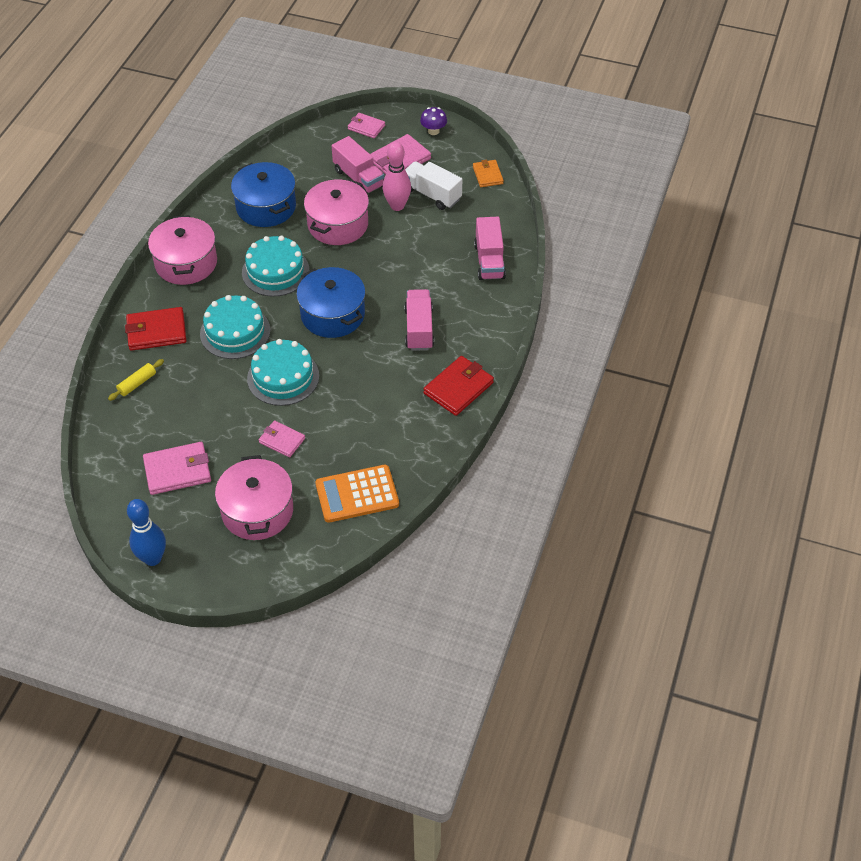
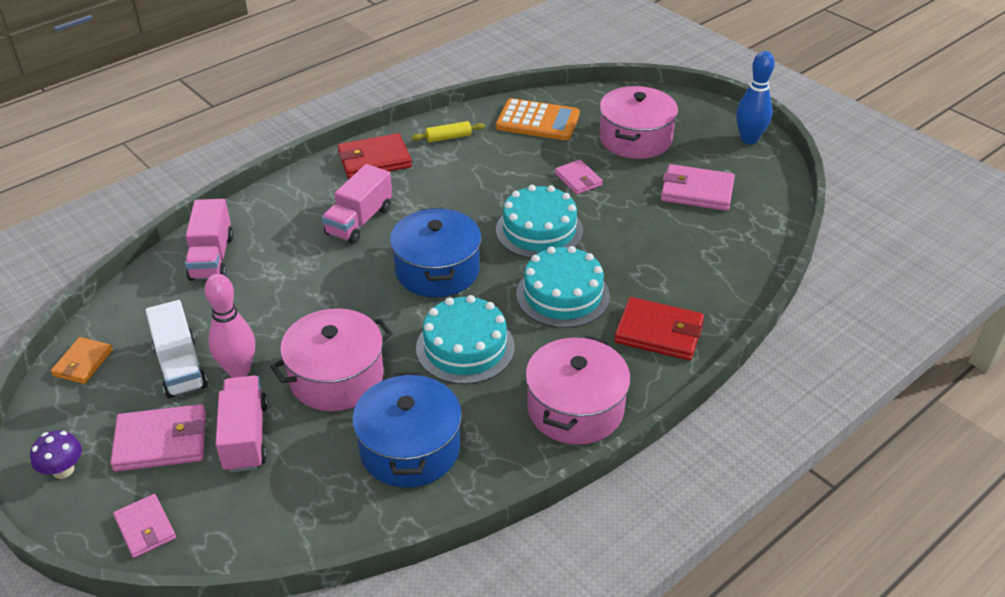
camera: 150 degrees left, 10 degrees down
(137, 383) = (707, 283): yellow rolling pin -> yellow rolling pin (448, 137)
(489, 261) = (212, 257): pink truck -> pink truck turned 150 degrees clockwise

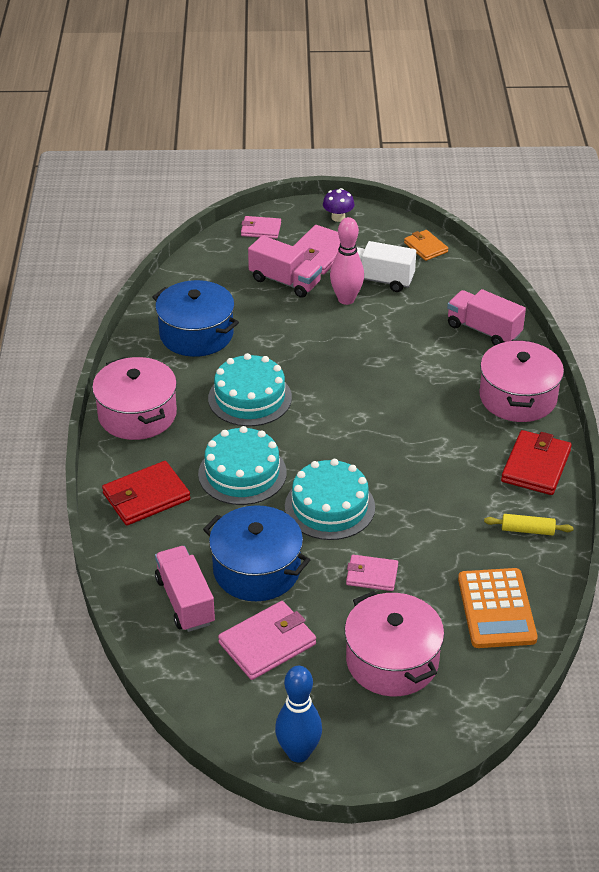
camera: 130 degrees right, 0 degrees up
(336, 377) = (291, 333): pink pot -> pink pot (518, 397)
(359, 221) = (452, 417): pink truck -> pink truck (185, 601)
(437, 270) = (345, 426): blue pot -> blue pot (256, 569)
(448, 137) = (527, 530): yellow rolling pin -> yellow rolling pin turned 75 degrees clockwise
(538, 121) = (496, 609): orange calculator -> orange calculator turned 60 degrees counterclockwise

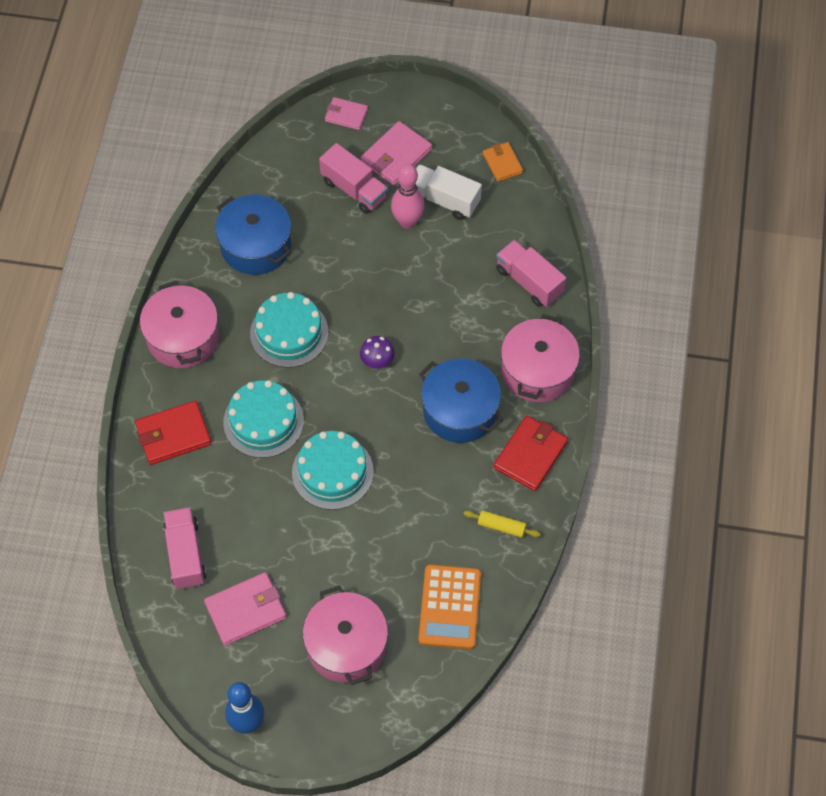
camera: 10 degrees right, 20 degrees up
(256, 569) = (253, 531): blue pot -> blue pot (460, 410)
(338, 217) = (426, 109): purple mushroom -> purple mushroom (377, 361)
(371, 575) = (351, 553): pink wallet -> none

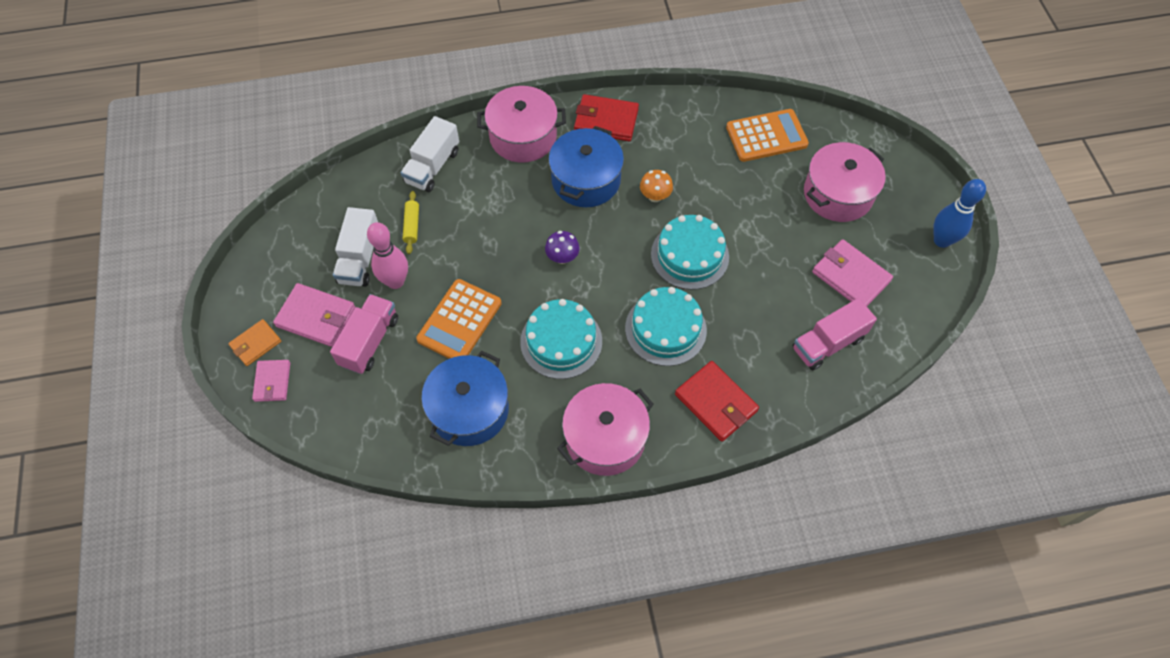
camera: 110 degrees left, 0 degrees up
(344, 260) = (459, 321): none -> orange calculator
(415, 467) = (655, 196): none -> orange mushroom
(501, 526) = (680, 122): yellow rolling pin -> yellow rolling pin (412, 226)
(502, 163) = (301, 223): orange wallet -> orange wallet (255, 344)
(529, 282) = (433, 166): pink truck -> white truck

